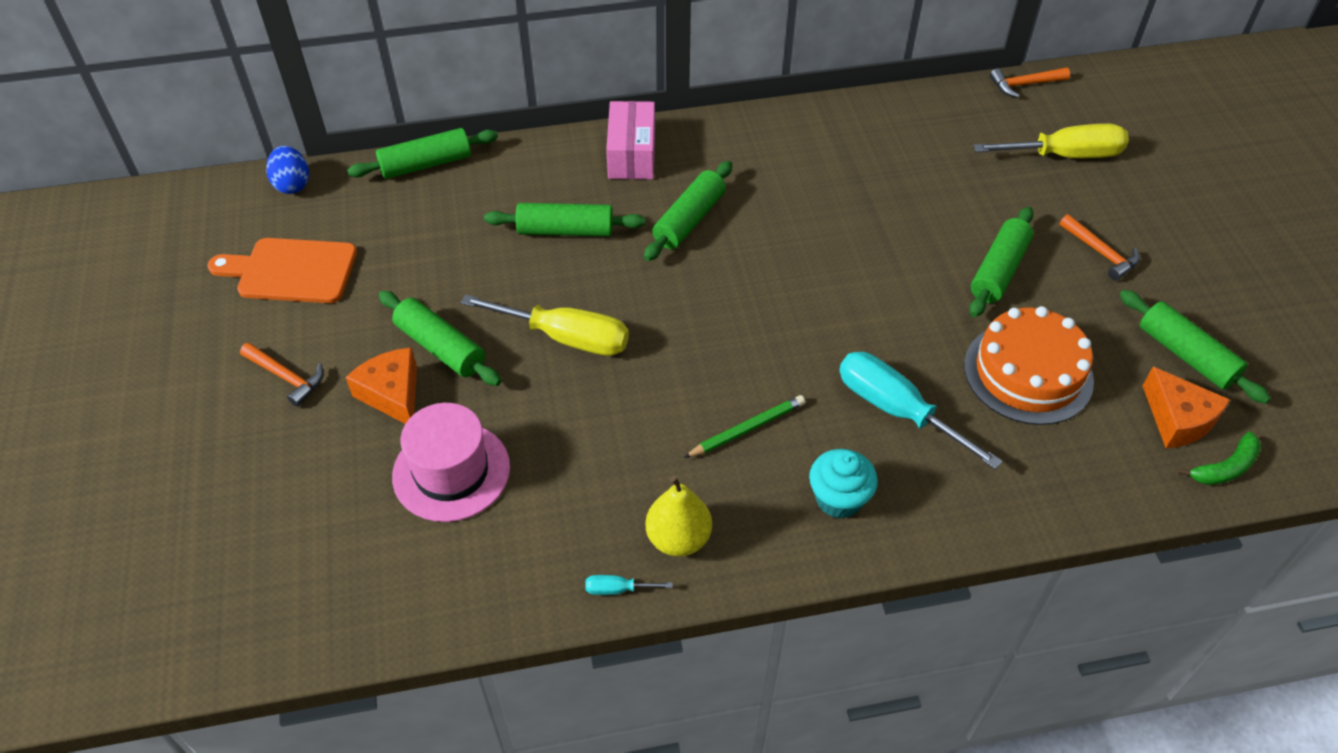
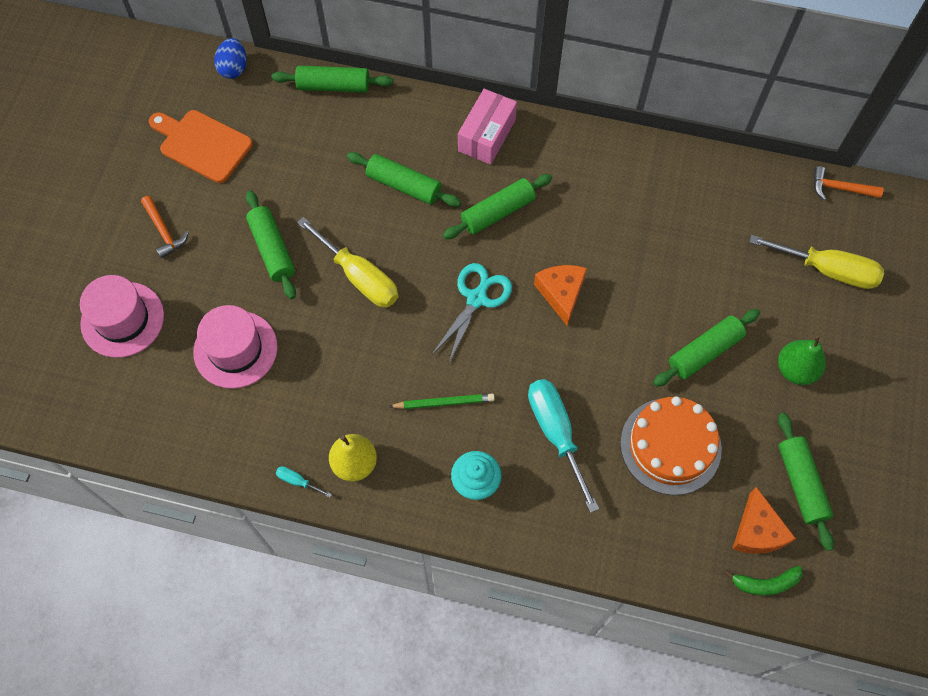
camera: 25 degrees right, 15 degrees up
(278, 495) = (122, 319): none -> pink hat
(392, 394) = (225, 273): orange cheese -> orange cheese (561, 293)
(718, 309) = (477, 298): none -> turquoise scissors
(1100, 253) = (795, 369): orange hammer -> green pear

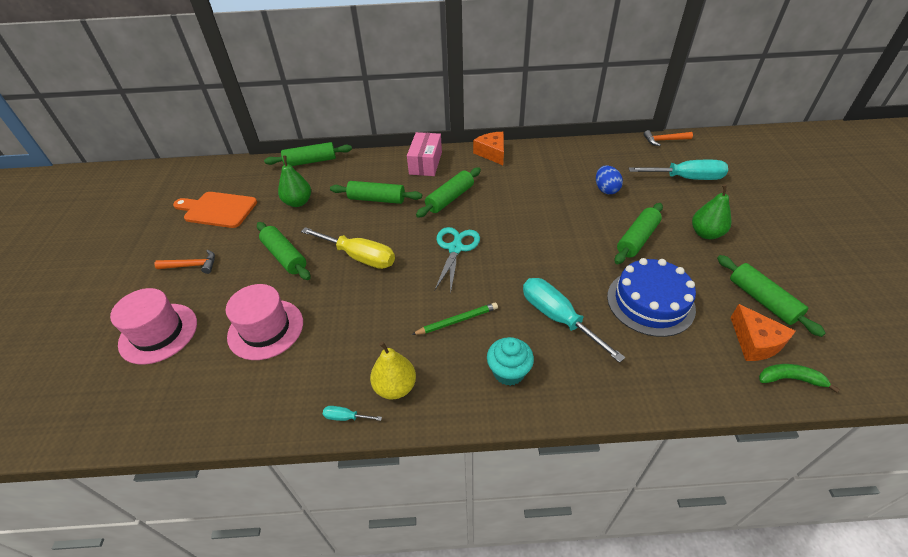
camera: 15 degrees left, 20 degrees down
(164, 231) = (192, 265): orange hammer -> orange hammer turned 45 degrees counterclockwise
(234, 68) = (236, 167): blue egg -> blue egg (606, 189)
(303, 161) = (298, 202): none -> green pear
(561, 293) = (516, 231): orange cheese -> orange cheese (492, 153)
(670, 446) = (650, 302): orange cake -> blue cake
(765, 583) = (790, 379): green banana -> green banana turned 150 degrees counterclockwise
(827, 270) = (686, 178): yellow screwdriver -> turquoise screwdriver

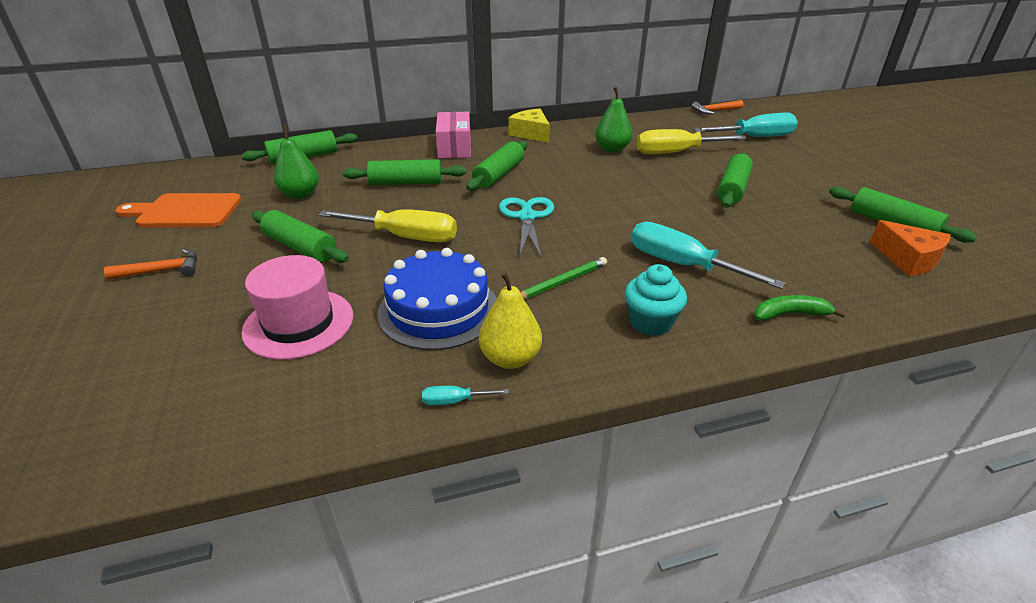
camera: 15 degrees left, 10 degrees down
(158, 333) = (128, 349): pink hat -> none
(492, 153) = (531, 133): orange cheese -> yellow cheese
(606, 189) = (675, 152): blue egg -> yellow screwdriver
(650, 302) = (778, 239): blue cake -> blue cake (438, 310)
(706, 233) = (801, 178): green pear -> green pear (612, 149)
(790, 379) = (963, 285): green banana -> green banana (789, 314)

